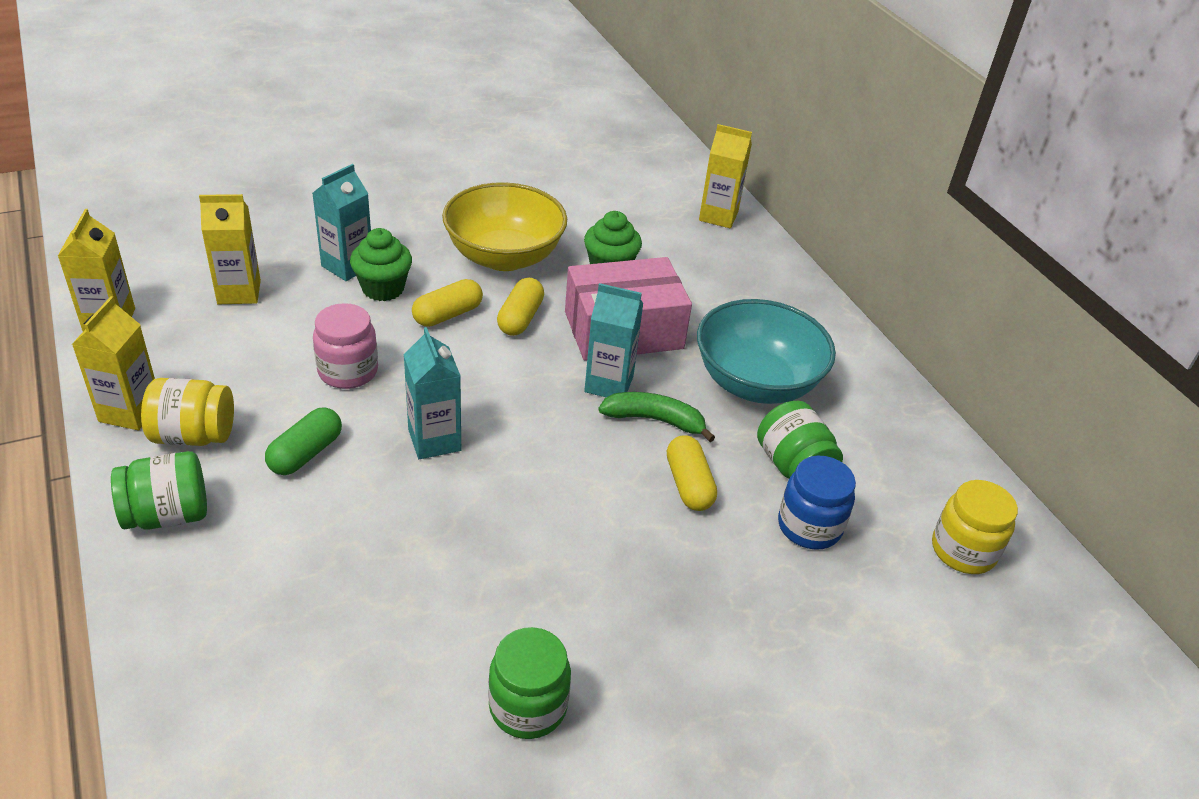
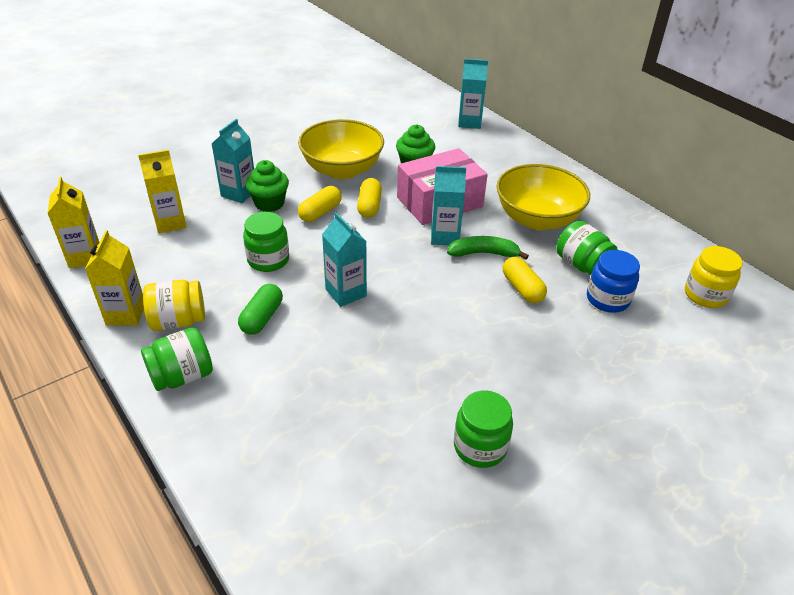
camera: 10 degrees left, 0 degrees up
(348, 371) = (268, 260): pink jar -> green jar
(718, 216) = (469, 122): yellow carton -> turquoise carton
(756, 383) = (537, 219): turquoise bowl -> yellow bowl

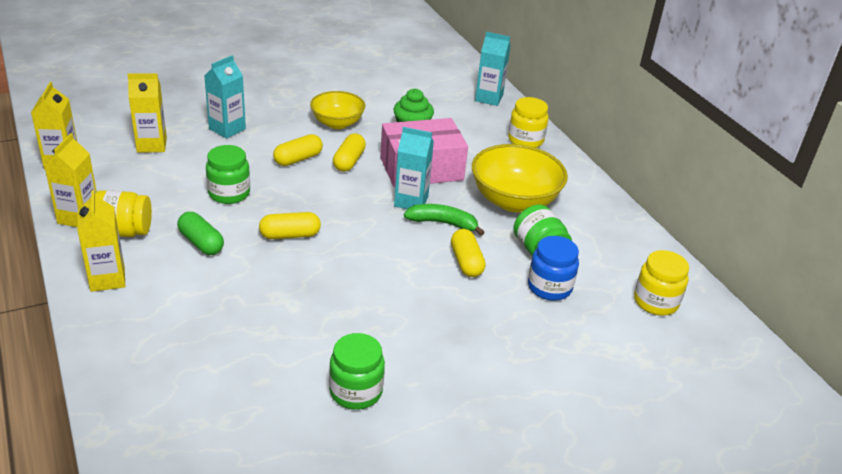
camera: 10 degrees right, 5 degrees down
(182, 376) = (107, 279): green jar -> yellow carton
(262, 318) = (201, 243): green capsule -> green capsule turned 75 degrees counterclockwise
(269, 203) = (252, 143): green cupcake -> none
(342, 170) = (337, 123): yellow bowl -> yellow bowl, size x0.64
(346, 293) = (290, 235): turquoise carton -> yellow capsule
(520, 158) = (525, 140): none -> yellow jar

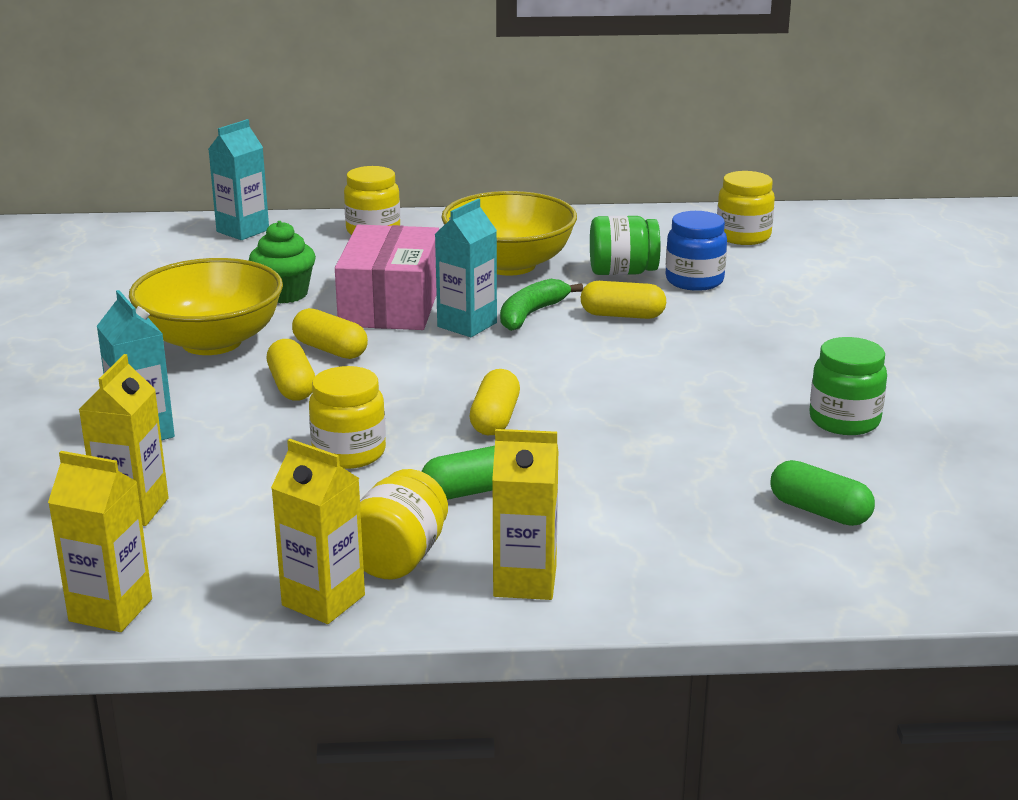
camera: 65 degrees left, 10 degrees down
(218, 391) = (819, 511): none -> green capsule
(229, 193) = (349, 453): green jar -> yellow jar
(337, 123) = (211, 342): yellow bowl -> yellow bowl, size x1.57

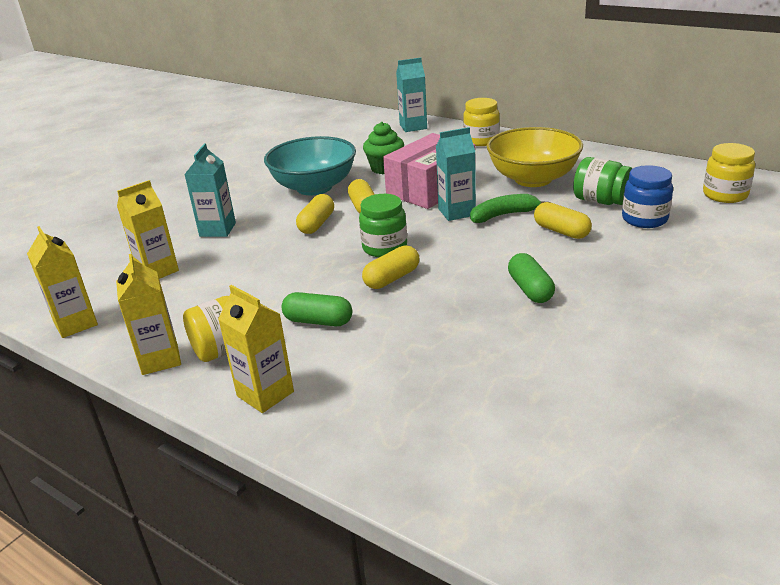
camera: 40 degrees right, 5 degrees up
(211, 342) = (314, 187): yellow bowl -> turquoise bowl
(349, 453) = (290, 274): yellow jar -> none
(819, 511) = (509, 425): green capsule -> green capsule (530, 289)
(844, 421) = (622, 360): green jar -> green jar (384, 248)

